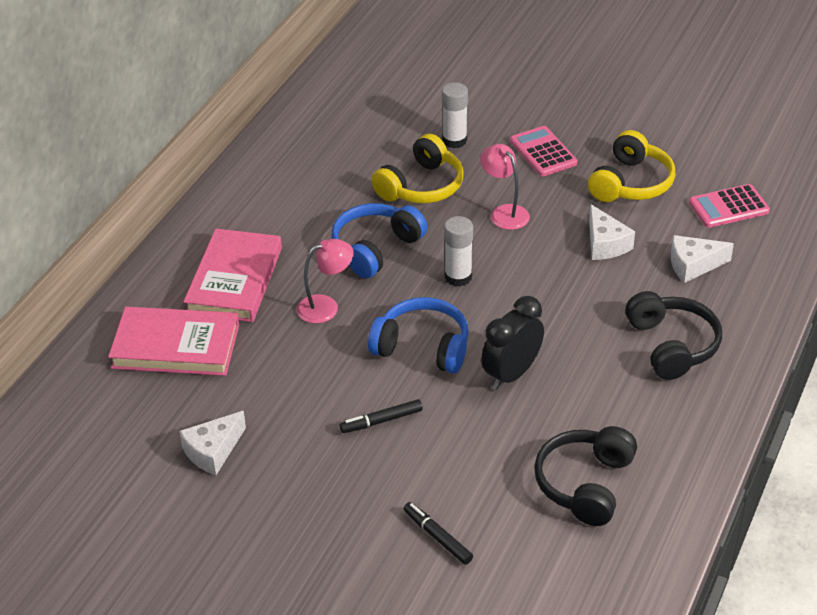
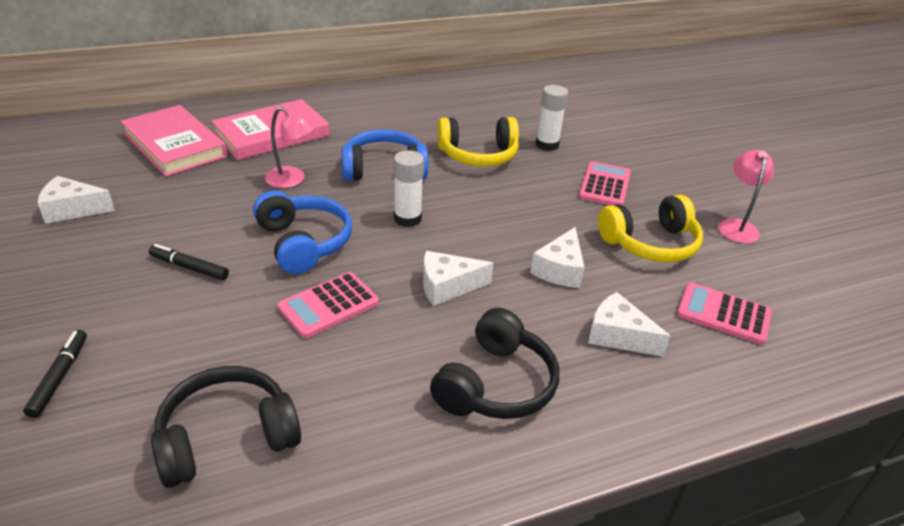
camera: 40 degrees right, 5 degrees down
(504, 212) = (511, 202): pink lamp -> pink lamp (737, 226)
(511, 374) = (329, 305): black clock -> pink calculator
(559, 307) = (447, 286): none -> white cheese

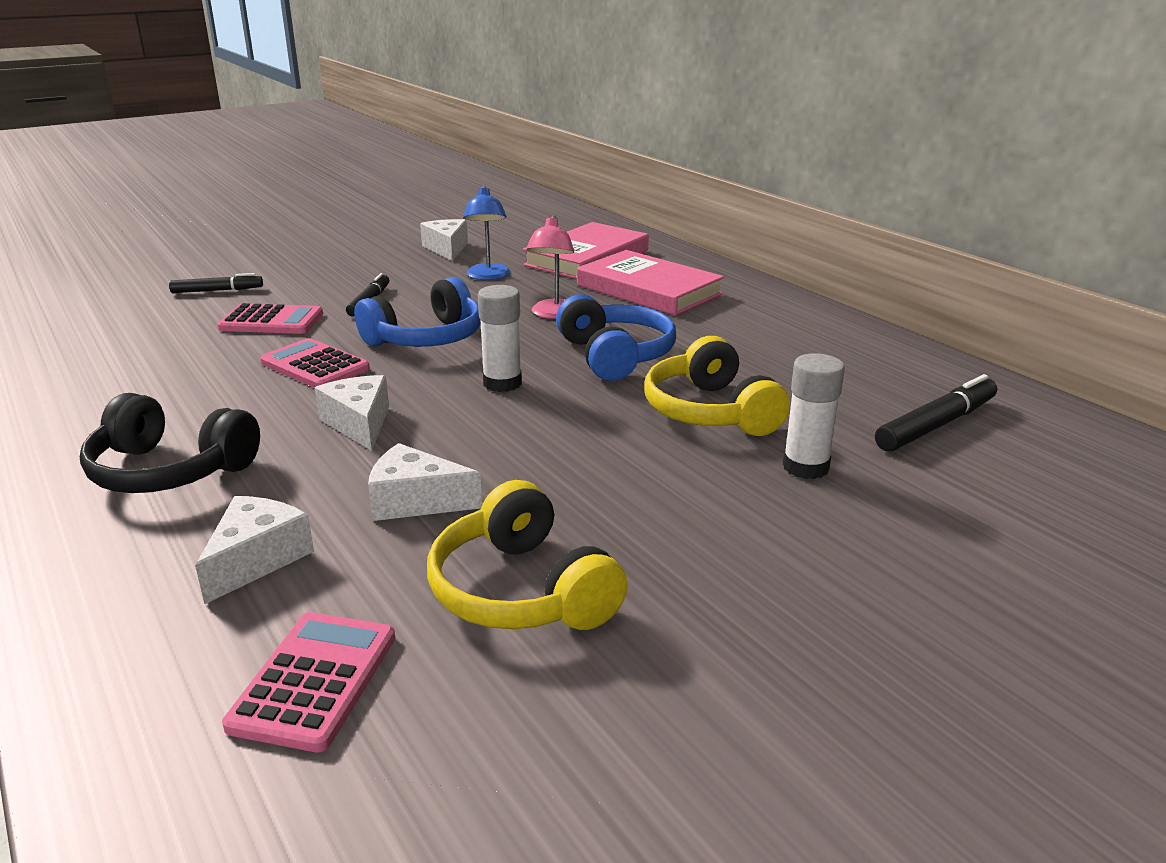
camera: 80 degrees right, 10 degrees down
(178, 197) = (488, 276): none -> blue lamp
(227, 437) = (129, 355): black headphones -> none
(514, 103) = (936, 425): none -> black marker
(604, 185) = (703, 534): pink calculator -> pink calculator (271, 321)
(737, 226) = (647, 722): pink lamp -> none

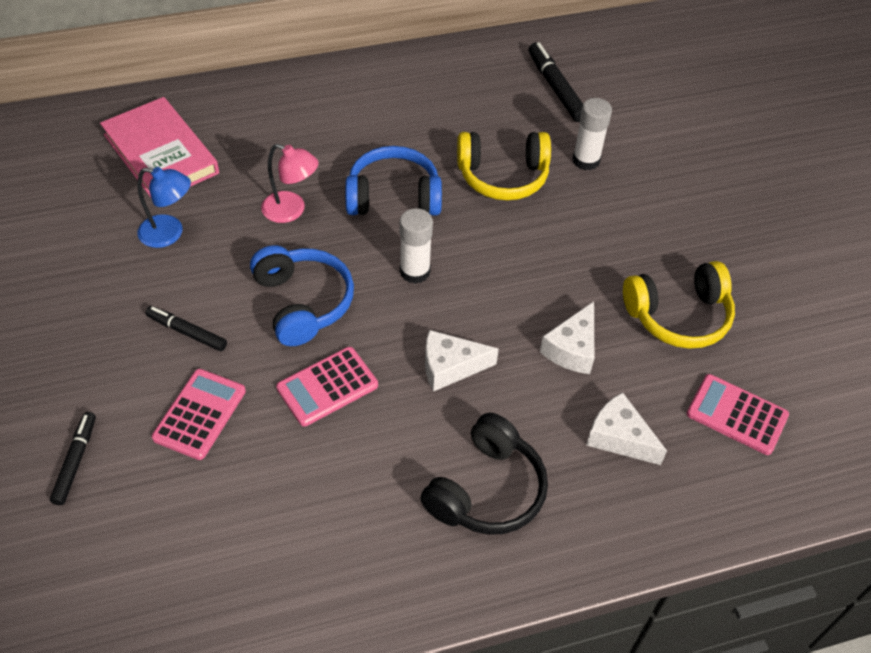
camera: 75 degrees left, 25 degrees up
(447, 249) = (62, 249): white cheese -> none
(649, 289) = (268, 138): pink book -> none

